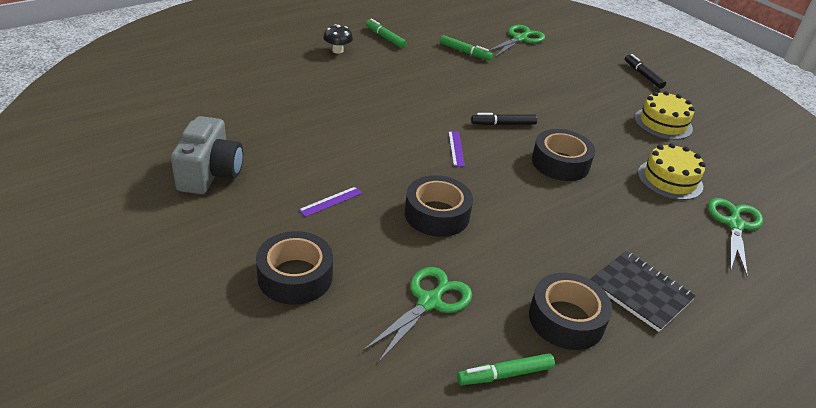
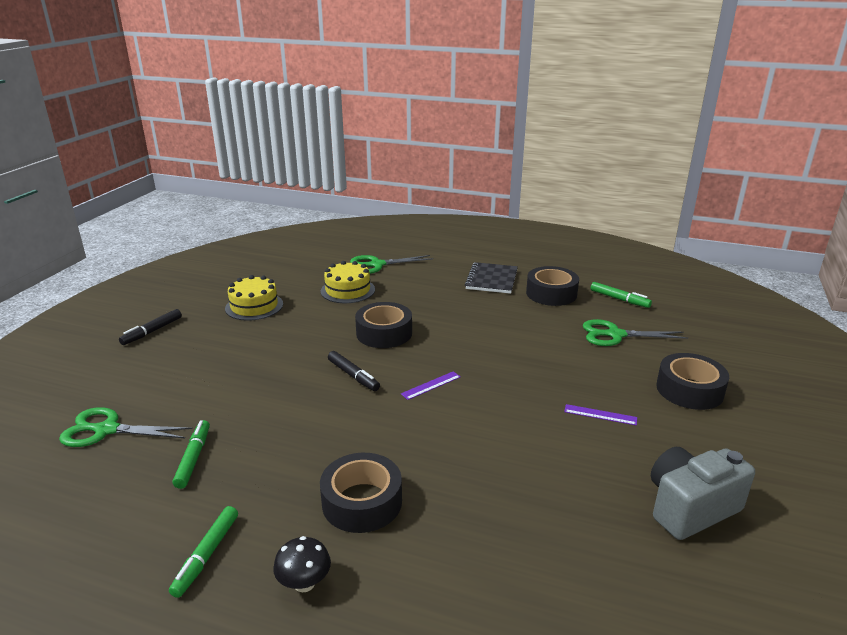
camera: 120 degrees left, 10 degrees down
(437, 214) = (533, 362): black tape -> black tape (362, 502)

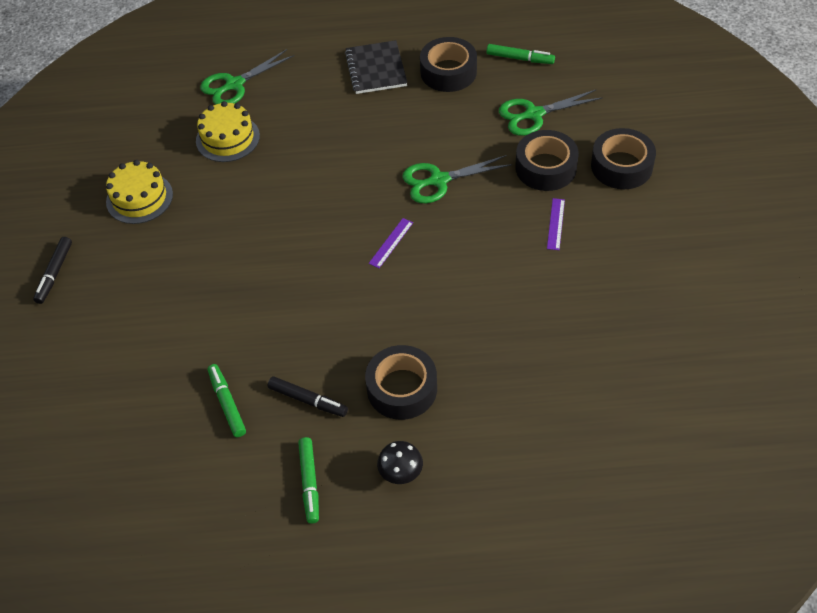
camera: 20 degrees left, 25 degrees up
(107, 430) = (119, 406): green scissors -> green scissors (439, 180)
(353, 376) = (310, 257): black marker -> black marker (308, 400)
(384, 333) = (306, 190): black tape -> black tape (545, 168)
(600, 415) = (556, 224): purple ruler -> purple ruler turned 75 degrees counterclockwise
(690, 508) = (655, 296): grey camera -> none

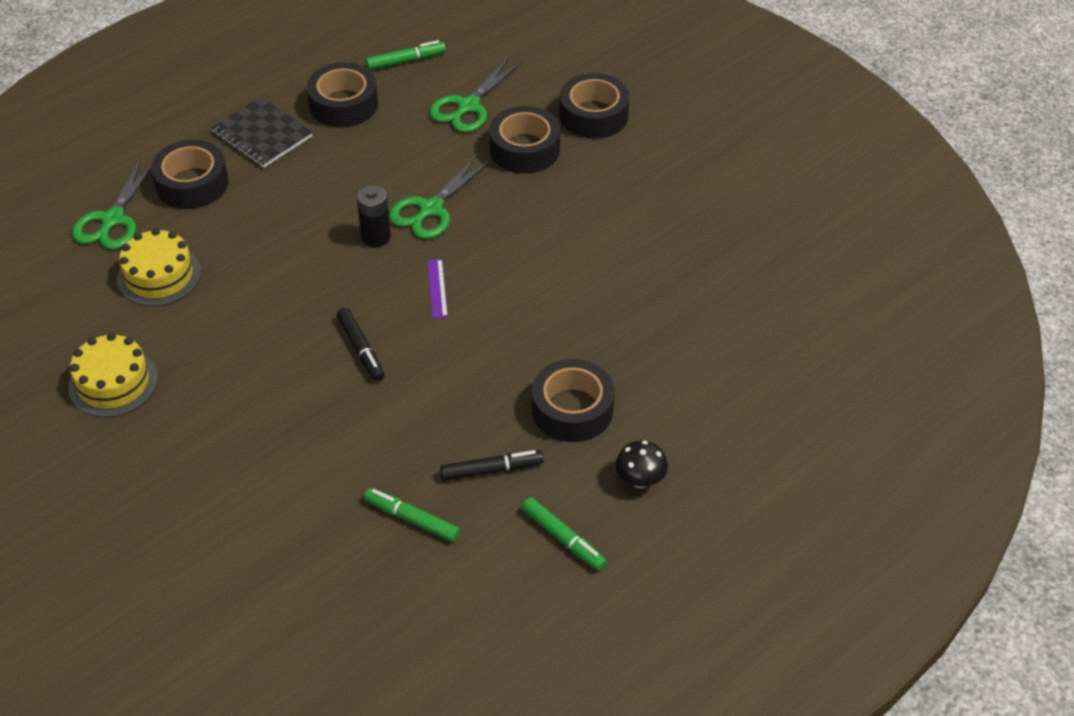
camera: 40 degrees left, 5 degrees down
(55, 273) = (86, 507): black marker -> black marker (361, 349)
(302, 83) = (192, 184): none -> black tape
(384, 182) = (376, 237): none -> black battery
(556, 224) = (580, 194): purple ruler -> none

